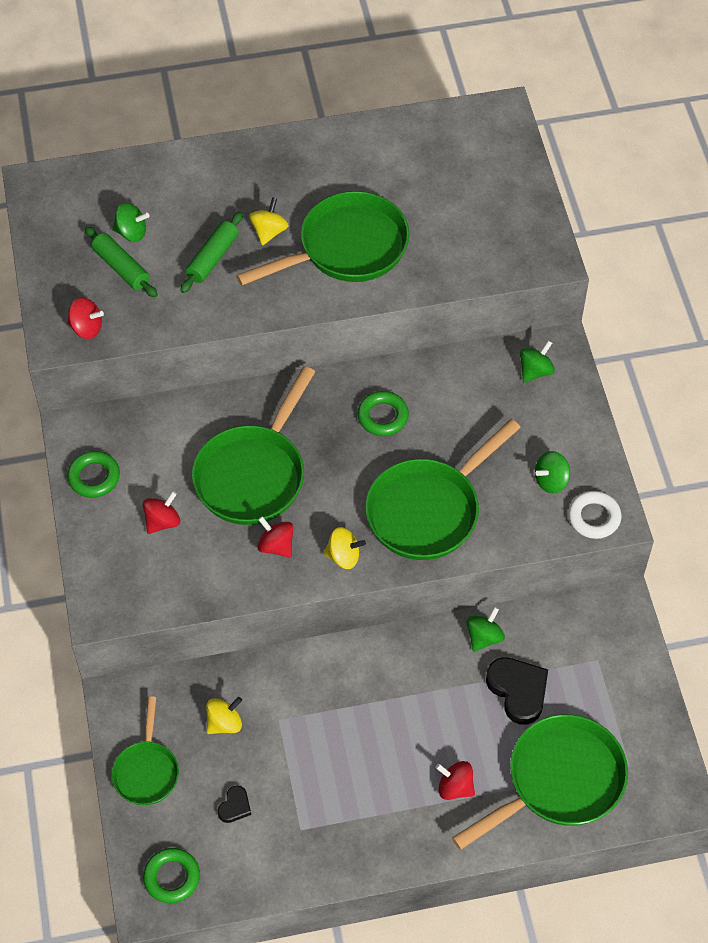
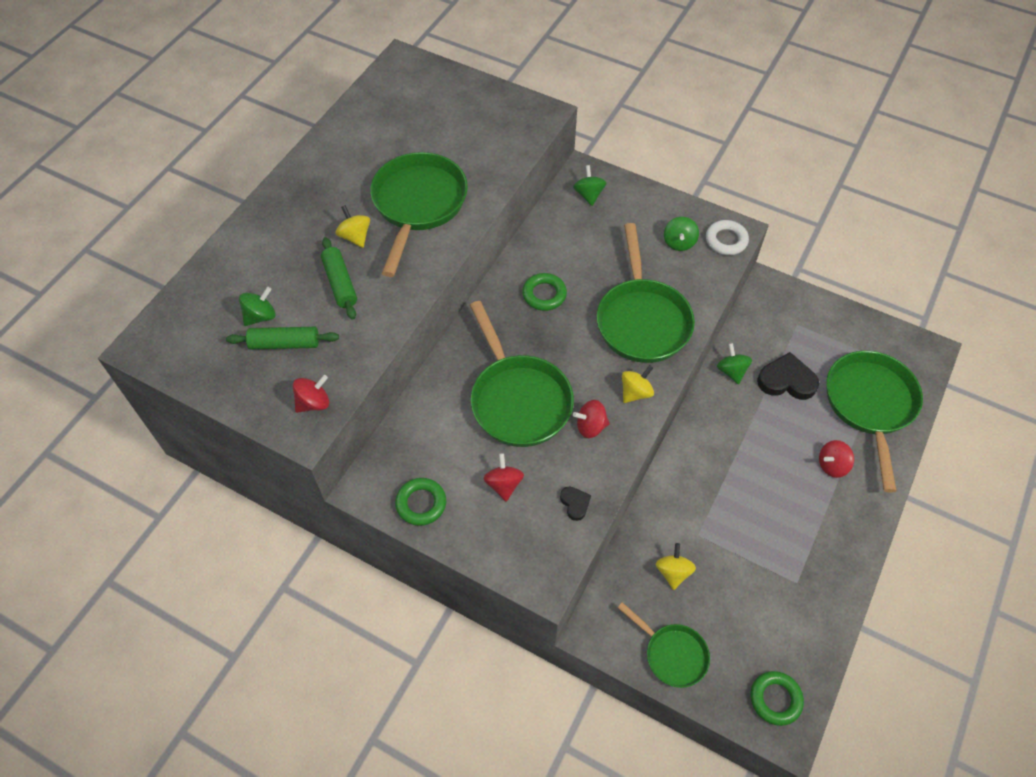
camera: 50 degrees left, 0 degrees up
(235, 806) = (747, 613): black heart -> black heart (575, 504)

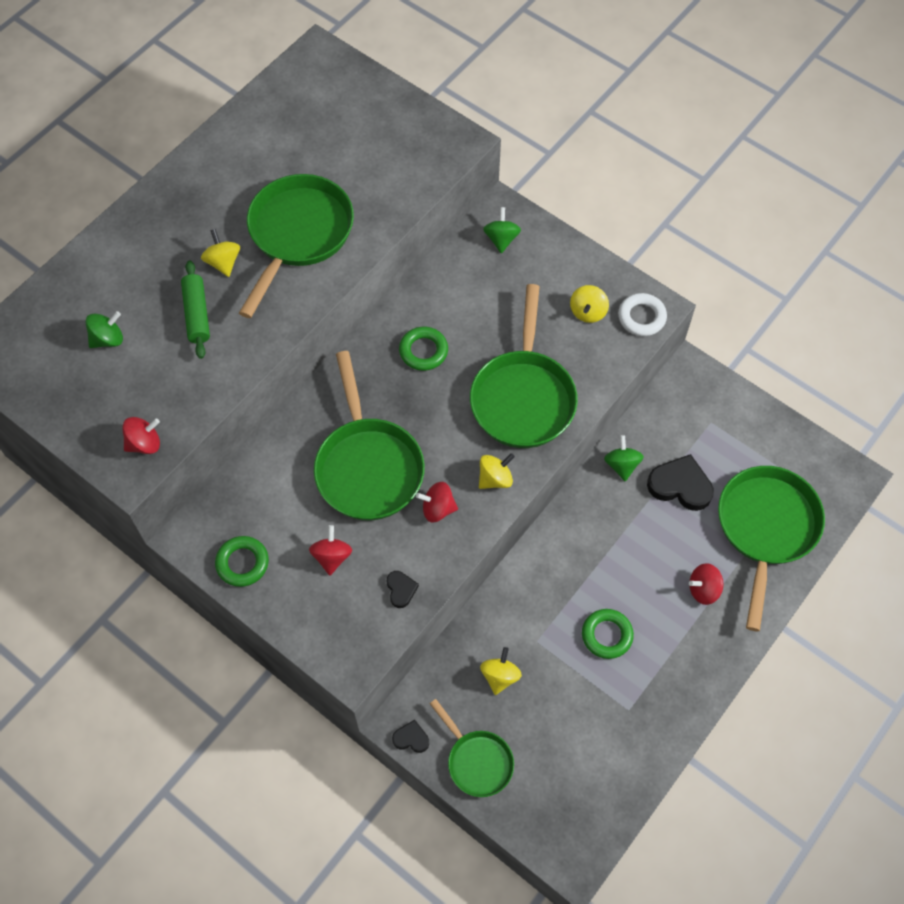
camera: 10 degrees right, 5 degrees up
(285, 343) = (127, 374): green rolling pin -> none
(606, 644) = (411, 738): none -> black heart
(679, 242) = (588, 312): green spinning top -> yellow spinning top
(775, 699) = (572, 826): green ring -> green ring (607, 635)

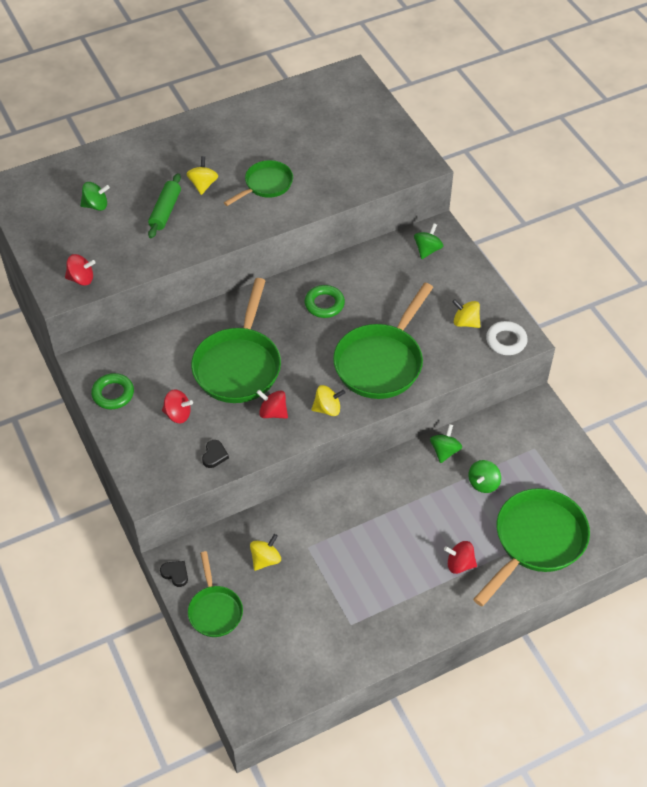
camera: 25 degrees right, 10 degrees down
(298, 235) = (266, 185): green pan -> green pan, size x0.57
(332, 557) = (178, 414): red spinning top -> red spinning top turned 75 degrees clockwise
(588, 312) = (465, 322): yellow spinning top -> yellow spinning top turned 75 degrees clockwise
(607, 635) = (364, 565): green ring -> none
(680, 486) = (483, 483): black heart -> green spinning top

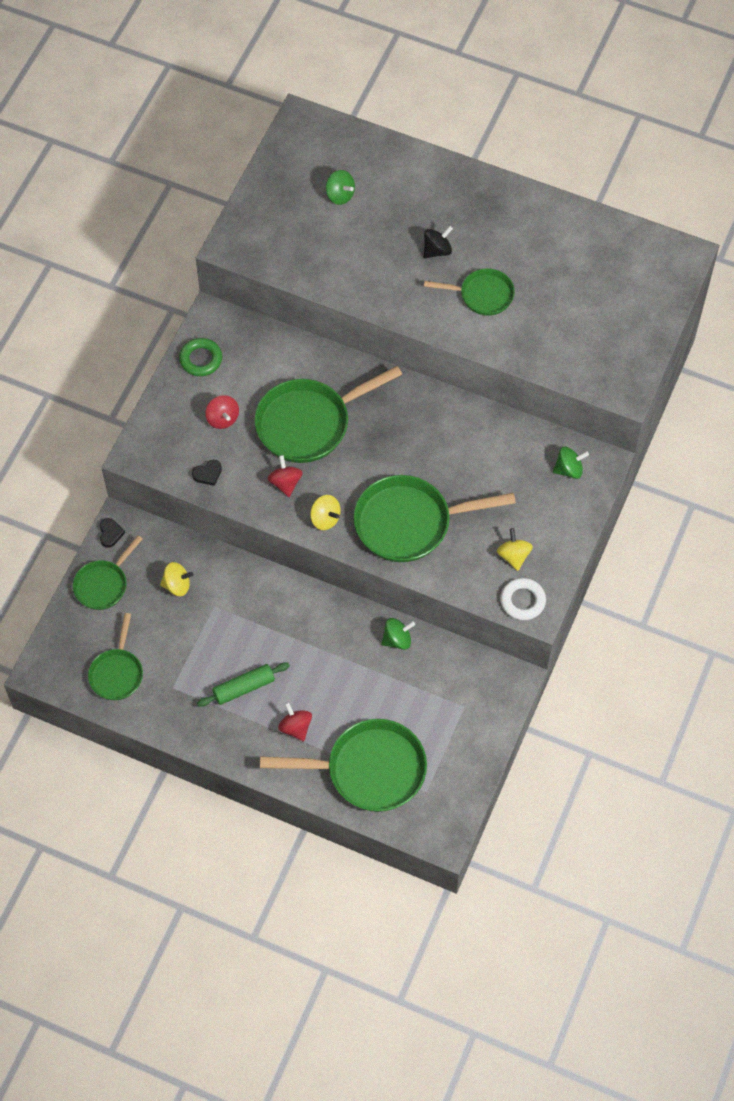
camera: 50 degrees right, 10 degrees up
(81, 279) = (256, 248): red spinning top -> none
(165, 211) = (382, 247): green rolling pin -> green rolling pin (244, 687)
(203, 185) = (437, 250): yellow spinning top -> black spinning top
(301, 655) = (117, 673): none -> green pan
(324, 304) = (431, 436): green ring -> none
(483, 483) = (391, 691): green spinning top -> none

